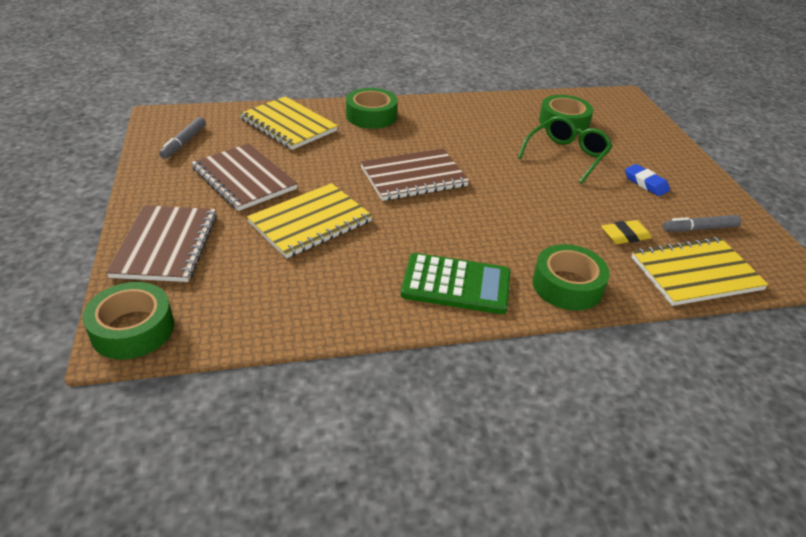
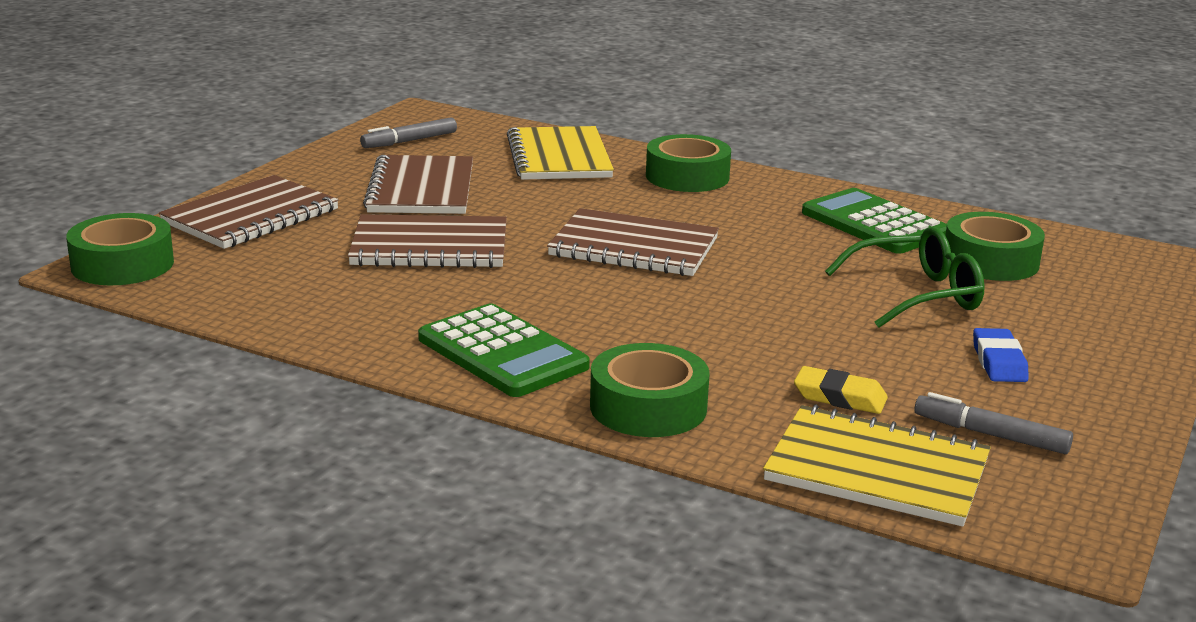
camera: 40 degrees right, 15 degrees down
(310, 222) = (430, 246): yellow notebook -> brown notebook
(492, 117) = (874, 223): none -> green calculator

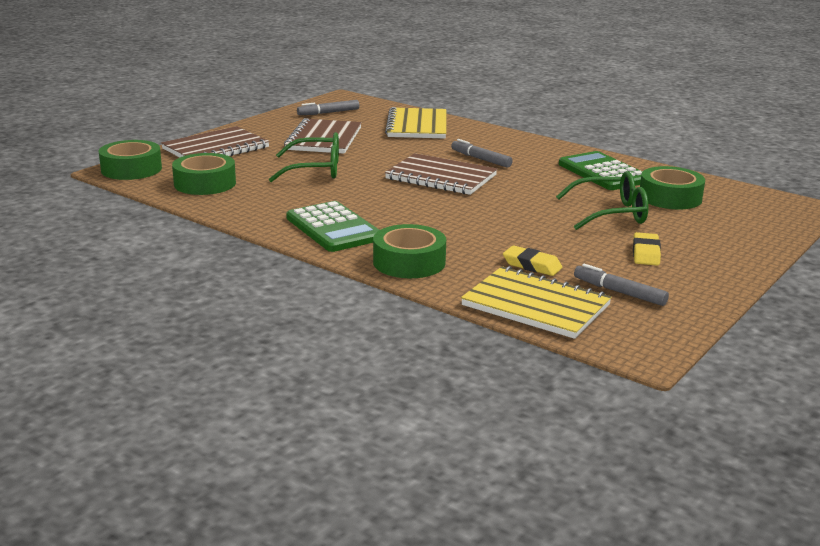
camera: 10 degrees right, 0 degrees up
(430, 246) = (315, 170): brown notebook -> green glasses
(681, 211) = (481, 159): none -> grey marker
(687, 176) = (494, 140): green tape -> green tape (205, 183)
(998, 362) = (645, 253): blue eraser -> yellow eraser

